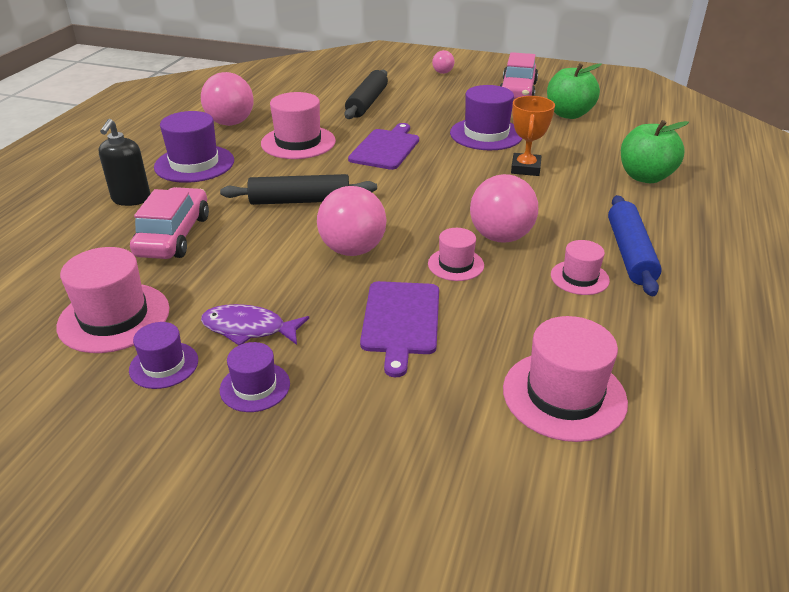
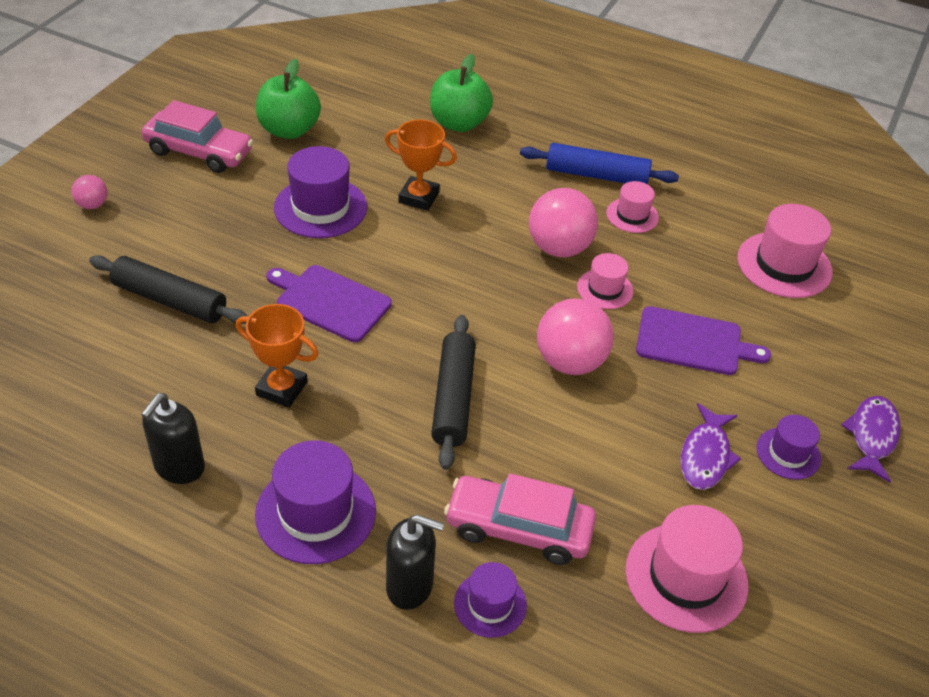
camera: 85 degrees left, 10 degrees up
(164, 365) = (762, 525): purple hat -> purple hat (490, 604)
(230, 123) = (179, 467): pink ball -> black soap dispenser
(285, 462) = (872, 436): none -> purple fish
(298, 142) = (281, 388): pink hat -> orange trophy

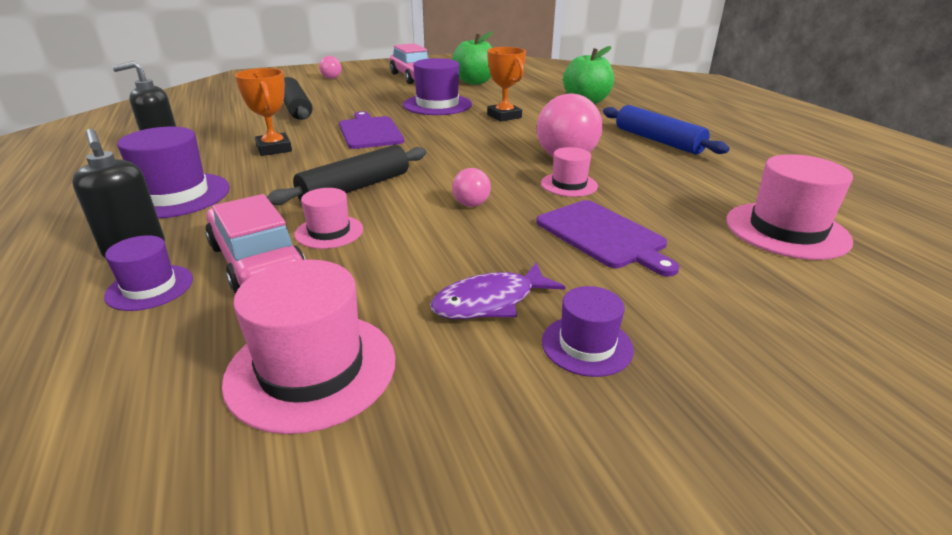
camera: 45 degrees right, 15 degrees down
(570, 362) = (471, 204): pink ball -> pink ball, size x0.50
(632, 215) = (658, 163): pink hat -> pink hat (329, 232)
(872, 436) = (730, 389): purple fish -> none

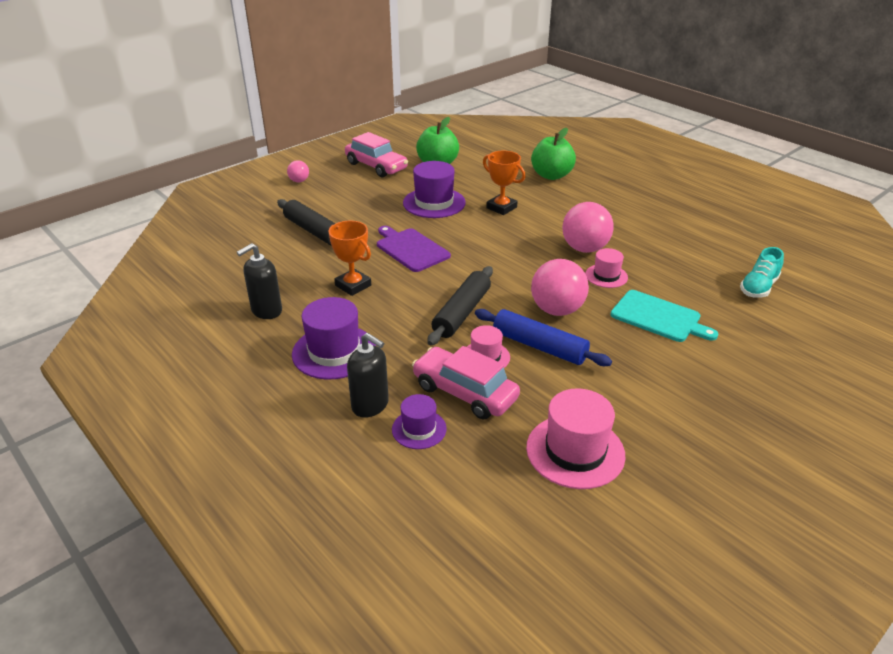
camera: 20 degrees left, 5 degrees up
(471, 204) = (557, 310): pink ball -> pink ball, size x1.99
(490, 302) = (631, 384): purple fish -> none
(587, 345) = (701, 397): purple hat -> none
(603, 235) = (658, 317): purple cutting board -> turquoise cutting board
(658, 140) = (635, 215): blue rolling pin -> blue rolling pin (539, 346)
(786, 230) = (758, 287): pink hat -> turquoise shoe

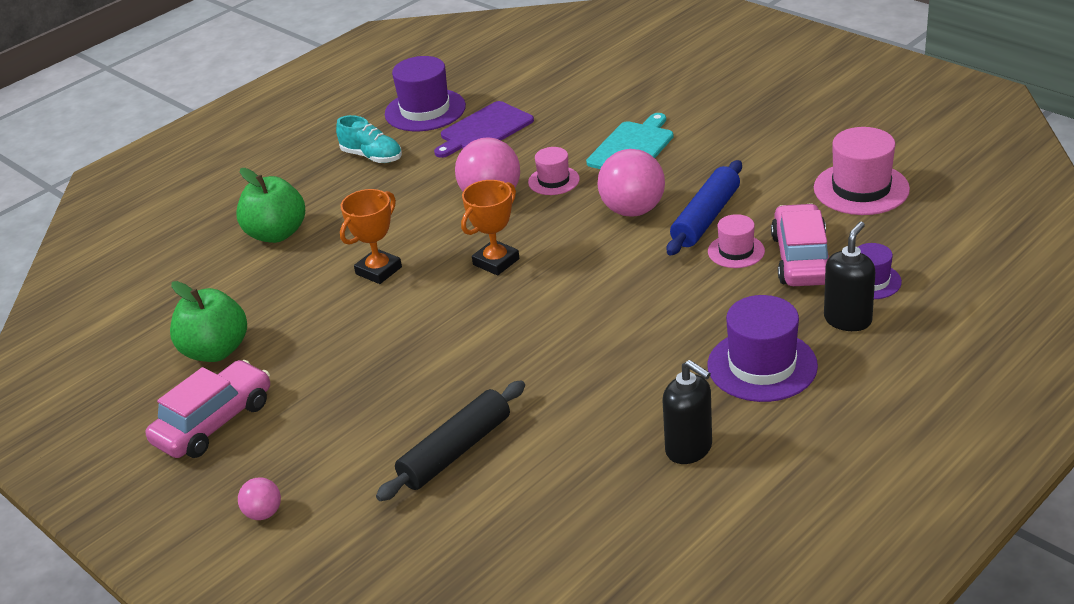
camera: 90 degrees left, 0 degrees up
(353, 285) = (609, 378): orange trophy -> orange trophy (496, 262)
(411, 249) = (504, 339): purple cutting board -> purple cutting board (484, 130)
(434, 203) = (360, 336): purple hat -> purple hat (425, 110)
(462, 313) = (654, 277): black rolling pin -> none
(465, 392) = (801, 259): pink car -> pink car turned 150 degrees clockwise
(758, 287) = (562, 91): turquoise shoe -> turquoise shoe (372, 157)

